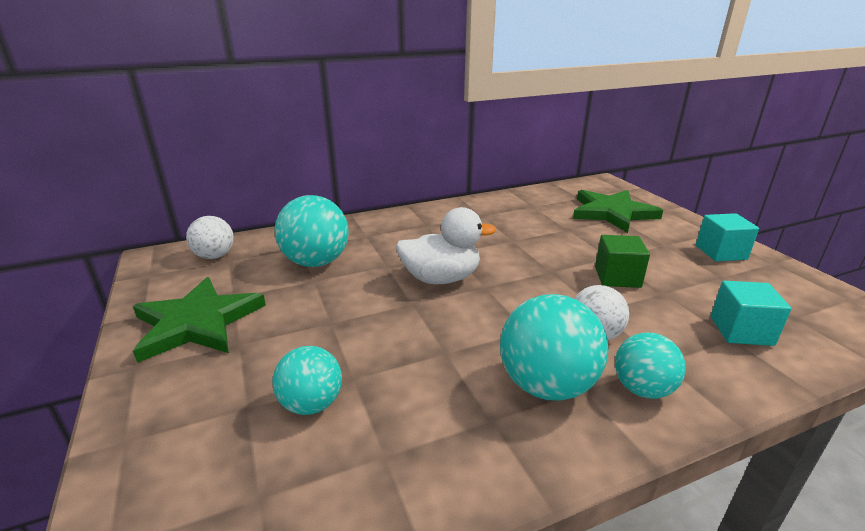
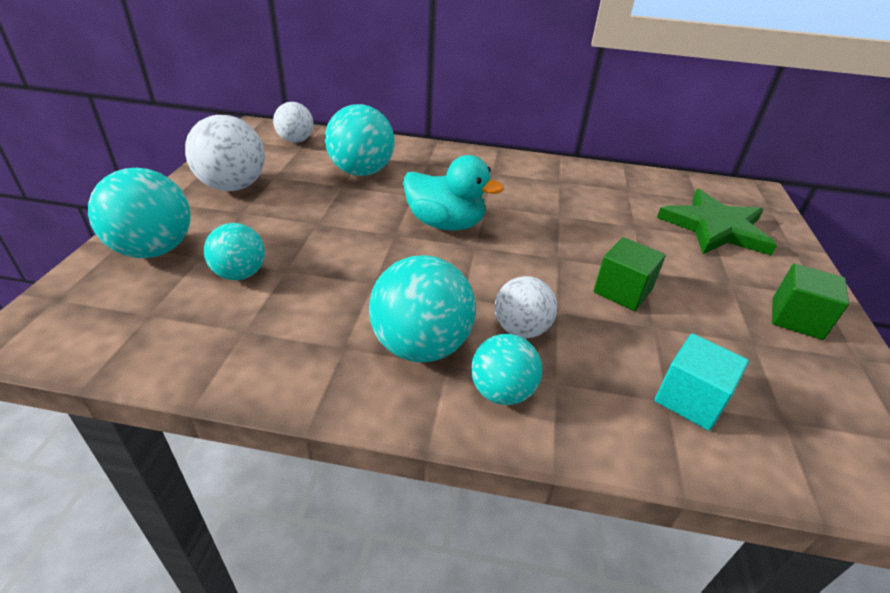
camera: 30 degrees right, 10 degrees up
(179, 426) = (154, 250): none -> turquoise ball
(197, 323) = (233, 186): green star -> white ball
(441, 278) = (445, 224): white duck -> turquoise duck
(720, 252) = (796, 318): turquoise cube -> green cube

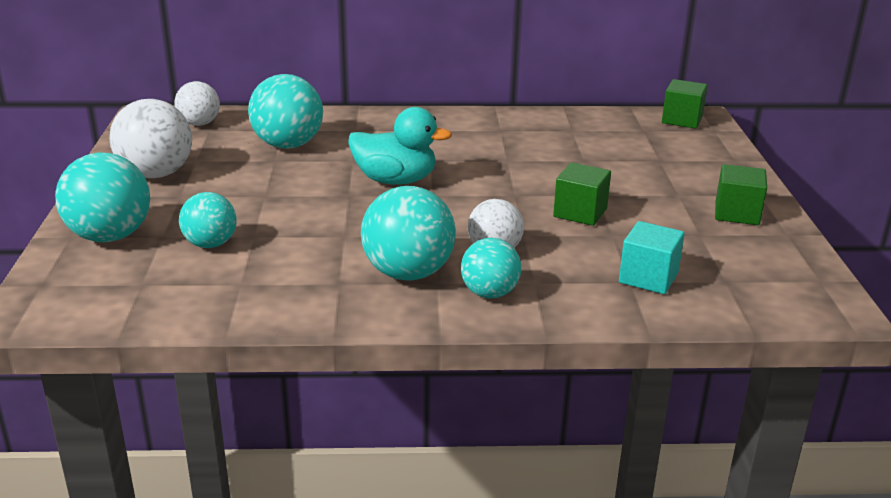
camera: 10 degrees left, 10 degrees down
(715, 228) = (661, 153): green star -> none
(738, 193) = (682, 120): none -> green cube

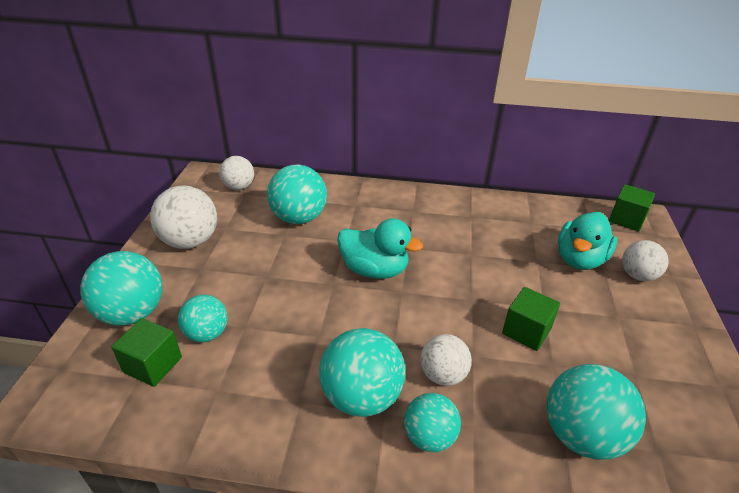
camera: 10 degrees right, 10 degrees up
(632, 155) = (579, 259): none -> turquoise duck
(648, 278) = (582, 435): turquoise cube -> turquoise ball
(697, 163) = (637, 275): none -> white ball
(737, 213) = (672, 350): green cube -> green cube (153, 365)

